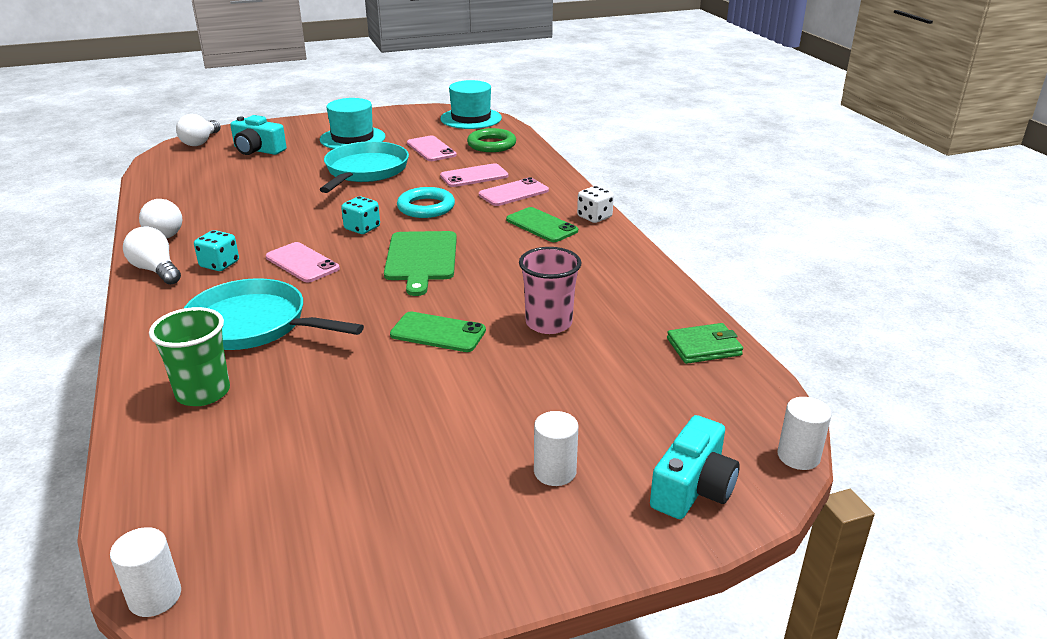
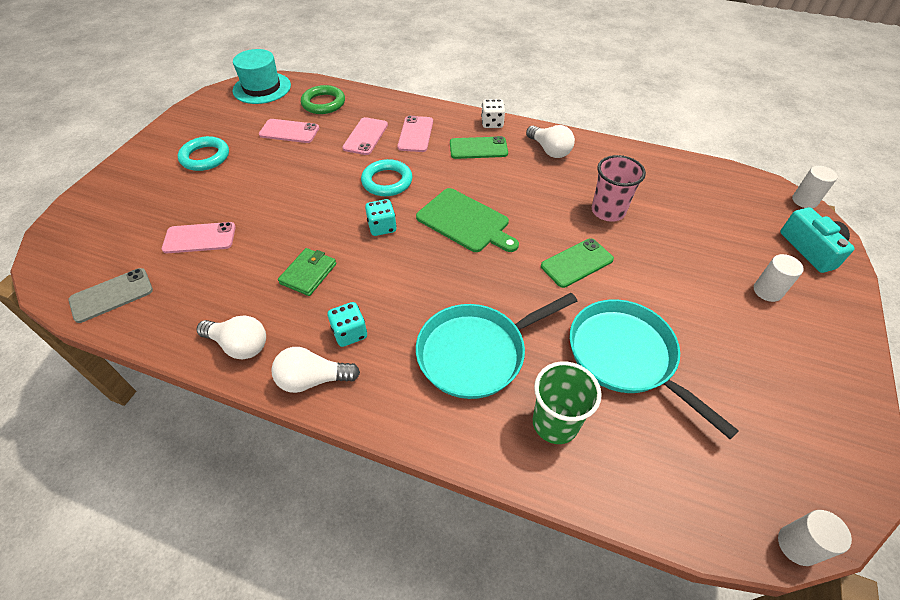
camera: 50 degrees left, 20 degrees up
(171, 175) = (111, 295): none -> grey phone
(200, 142) = (61, 245): white light bulb -> white light bulb (549, 150)
(258, 150) = (142, 218): turquoise camera -> none
(302, 263) = (403, 283): pink phone -> pink phone (199, 238)
(352, 138) = (205, 157): turquoise hat -> turquoise ring
(365, 171) = (281, 180): turquoise pan -> turquoise pan (626, 357)
(703, 347) = (683, 171): green wallet -> green wallet (308, 274)

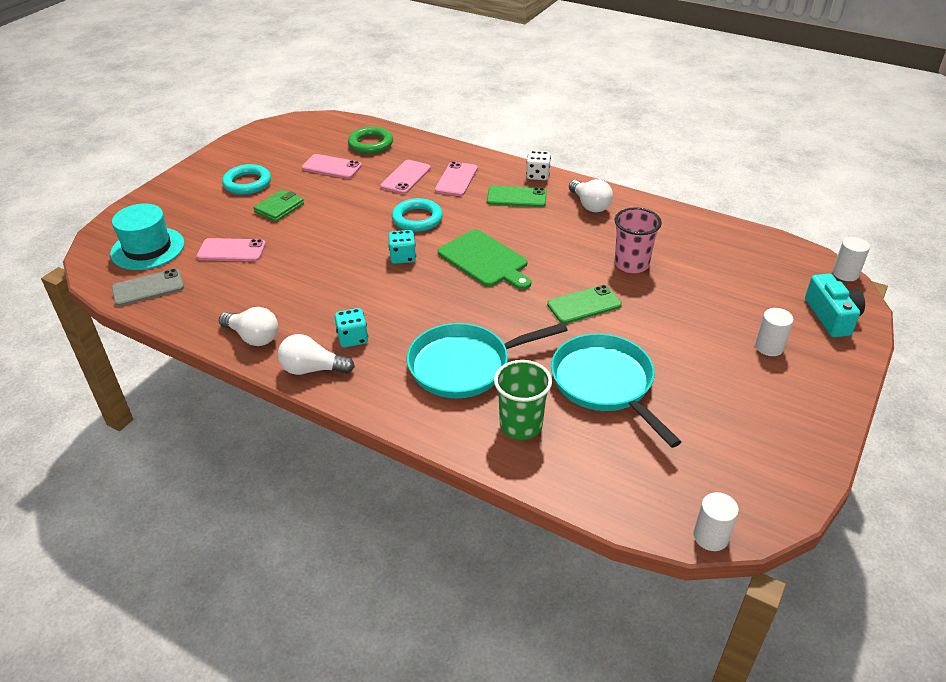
camera: 10 degrees right, 10 degrees down
(262, 88) = (312, 125): turquoise hat -> turquoise hat (148, 248)
(308, 274) = (325, 288): green wallet -> green wallet (279, 208)

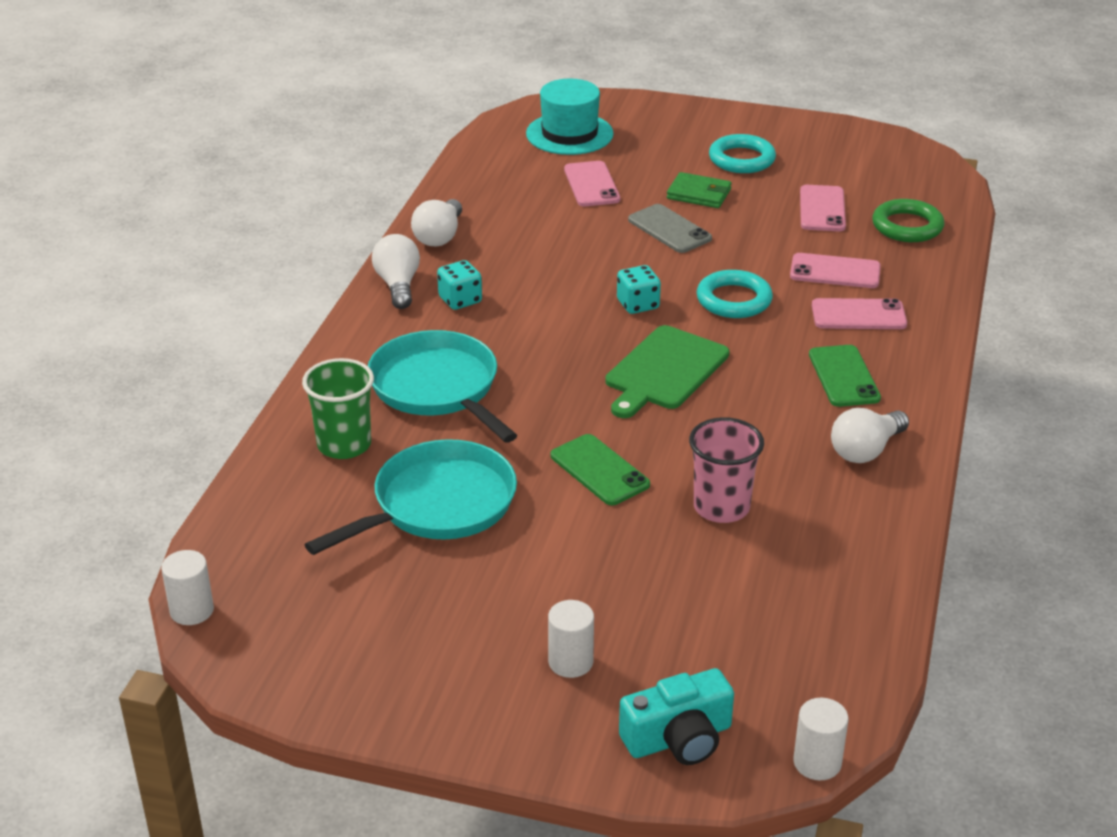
camera: 75 degrees right, 5 degrees down
(148, 288) = (499, 154): grey phone -> grey phone (669, 229)
(538, 175) = (922, 388): white dice -> none

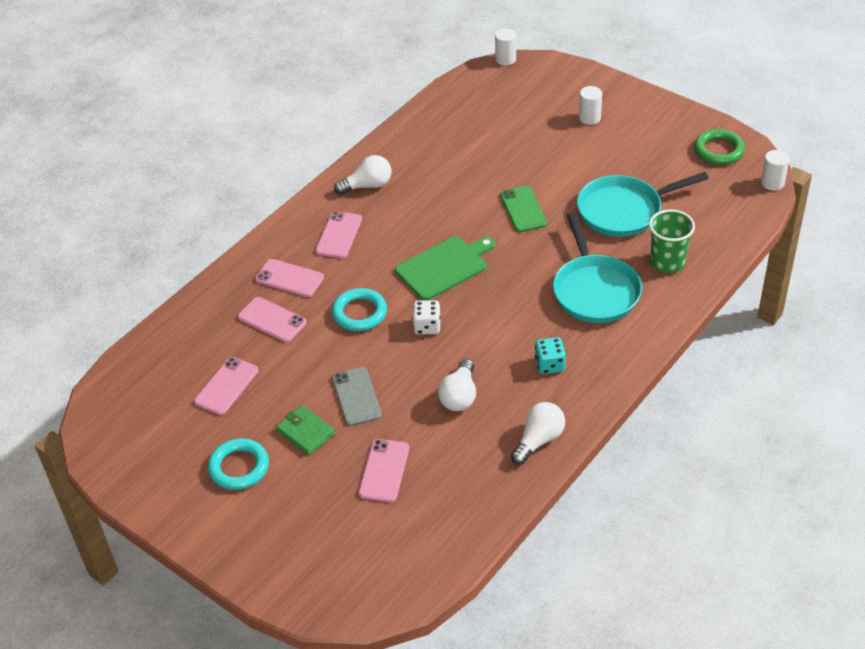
camera: 155 degrees left, 10 degrees up
(398, 285) = (590, 393): white light bulb -> white light bulb (459, 396)
(569, 134) = (362, 553): turquoise hat -> none
(638, 305) = (427, 326): turquoise dice -> white dice
(678, 738) = (558, 79): turquoise camera -> none
(721, 507) = (470, 173): pink cup -> none
(844, 376) = (339, 235): green phone -> pink phone
(907, 226) = (183, 350): green ring -> green ring (718, 150)

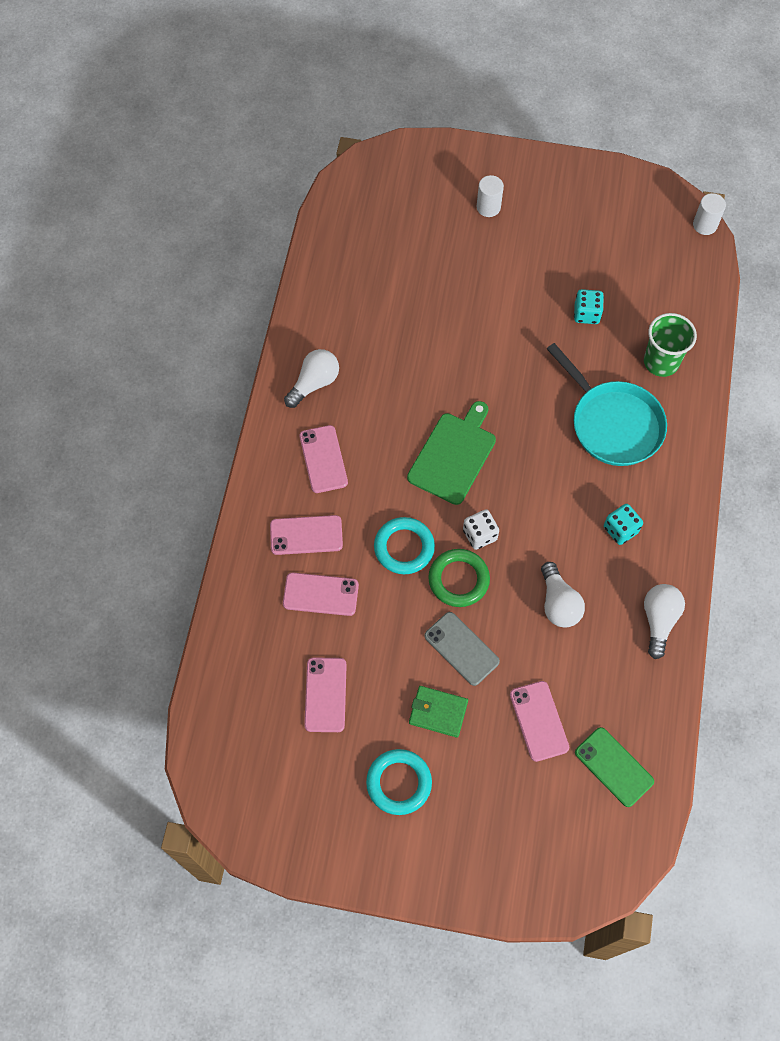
camera: 30 degrees left, 20 degrees up
(505, 59) = (358, 159): white cylinder -> none
(523, 209) = (489, 351): green phone -> green phone (614, 767)
(624, 210) = (586, 314): turquoise pan -> turquoise dice
(718, 150) = (635, 203): green ring -> green ring (458, 579)

